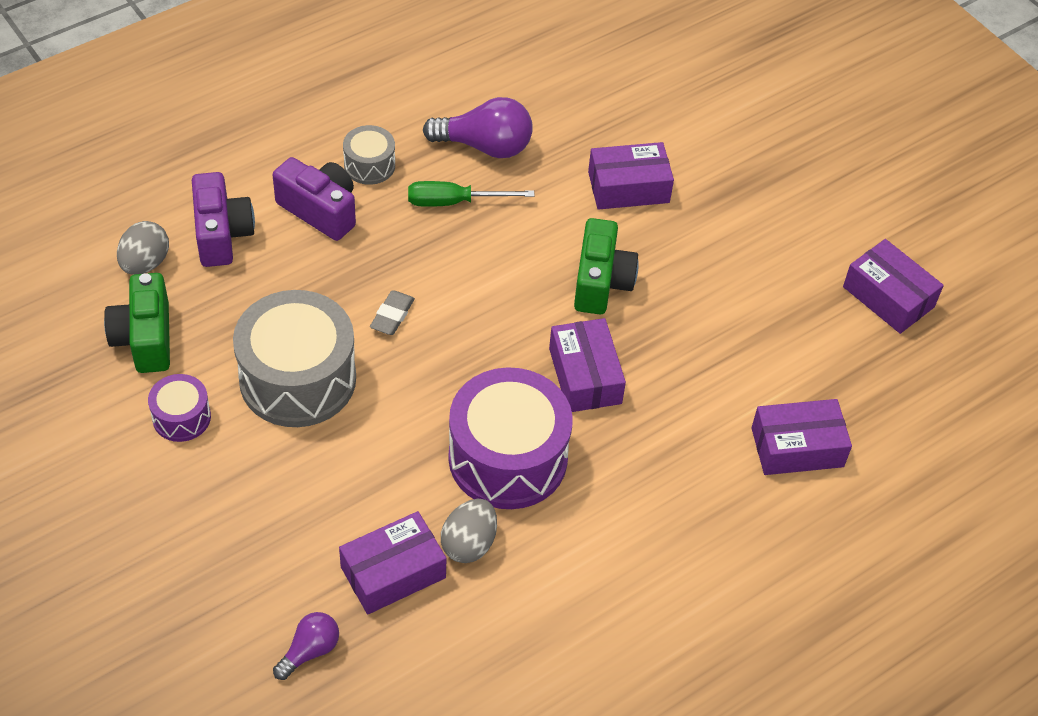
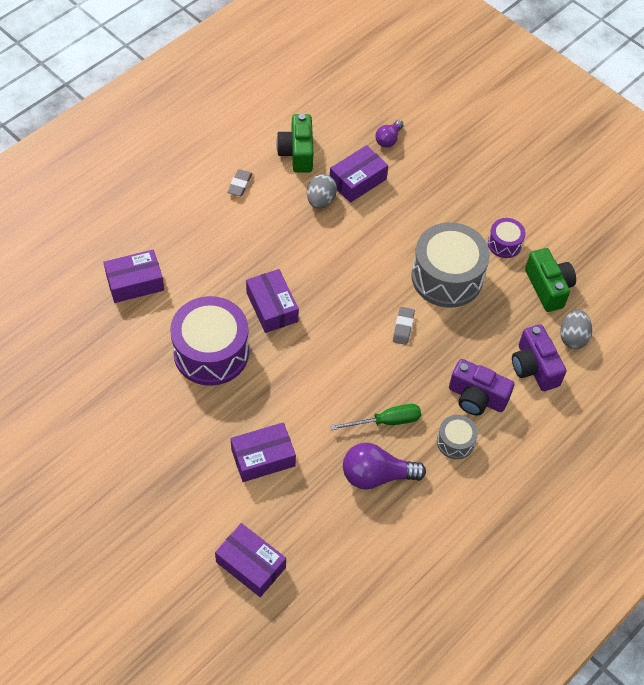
camera: 170 degrees right, 5 degrees up
(508, 458) = (309, 250): purple drum -> purple drum (211, 352)
(601, 282) = (271, 375): green camera -> green camera (297, 153)
(607, 597) = (240, 185): none -> grey eraser
(888, 297) = (70, 398): purple box -> purple box (250, 565)

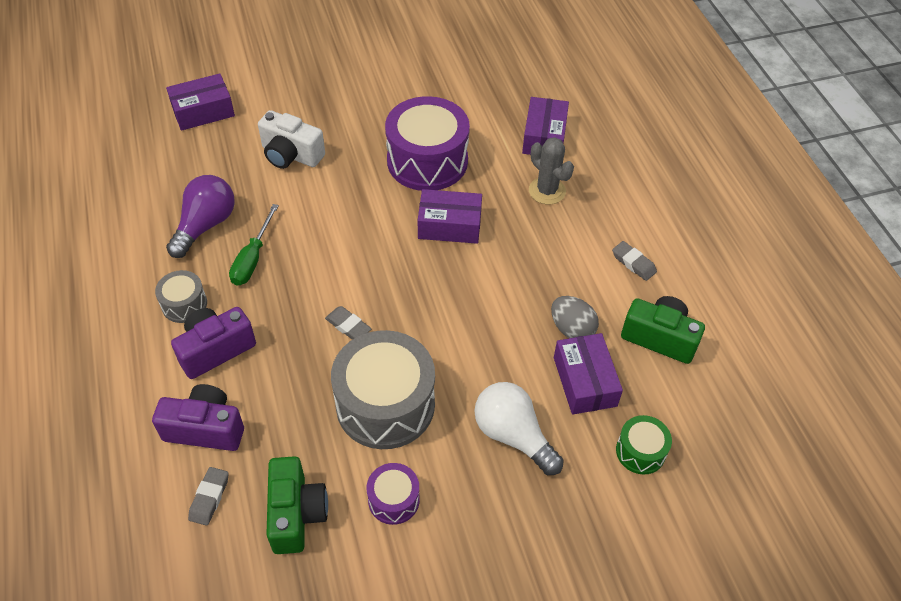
camera: 120 degrees right, 5 degrees down
(197, 259) = (547, 191): none -> grey cactus
(263, 457) = (291, 155): purple box -> white camera
(388, 139) = (640, 451): purple light bulb -> green drum
(421, 203) = (513, 435): none -> white light bulb
(548, 287) = (296, 514): green camera -> green camera turned 105 degrees counterclockwise
(573, 337) = (209, 498): grey egg -> grey eraser

